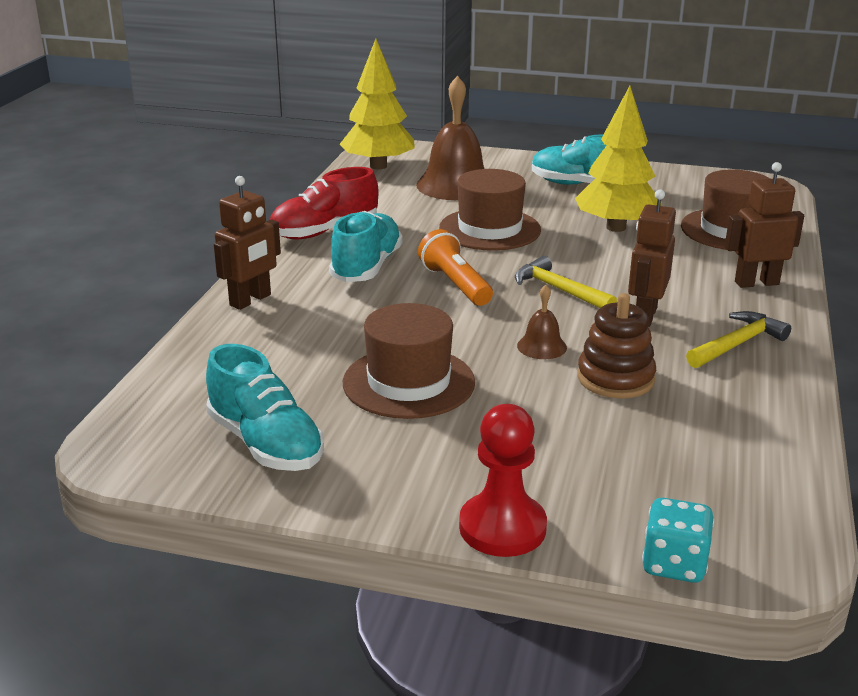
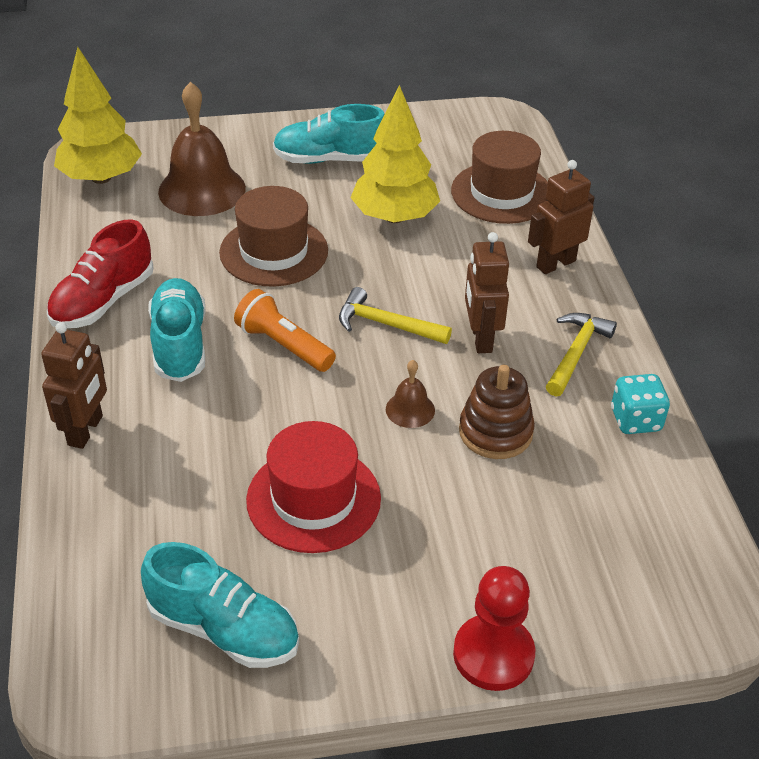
camera: 25 degrees left, 15 degrees up
(408, 382) = (313, 499): brown hat -> red hat
(674, 564) = (647, 643): turquoise dice -> turquoise dice (635, 420)

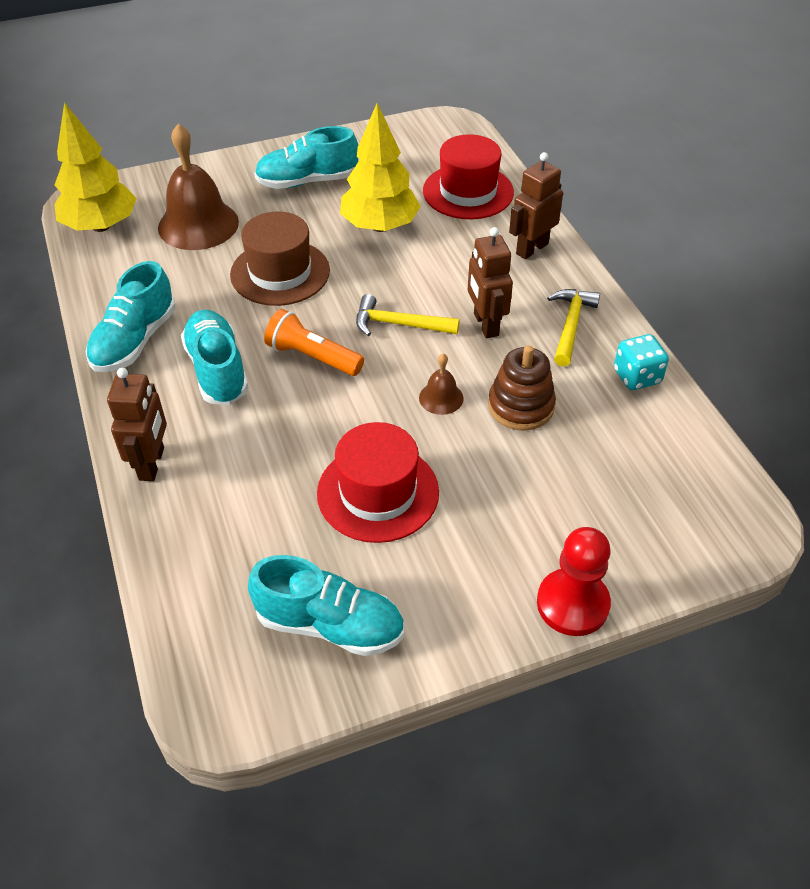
camera: 10 degrees left, 5 degrees up
(103, 301) = (135, 341): red shoe -> turquoise shoe
(501, 193) = (468, 192): brown hat -> red hat

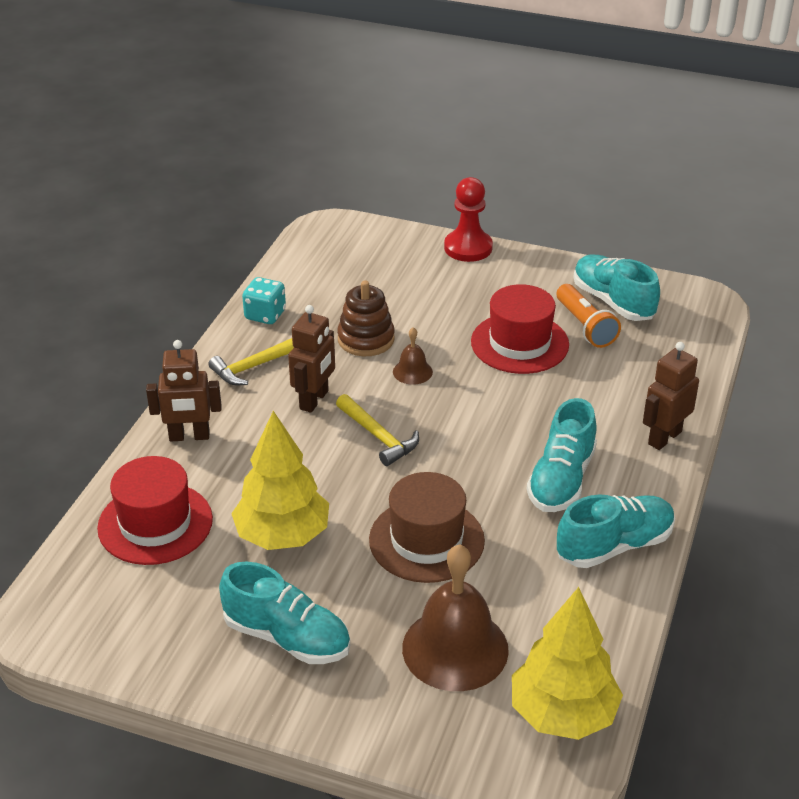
camera: 140 degrees left, 10 degrees down
(312, 357) = (475, 449): orange flashlight -> orange flashlight (585, 326)

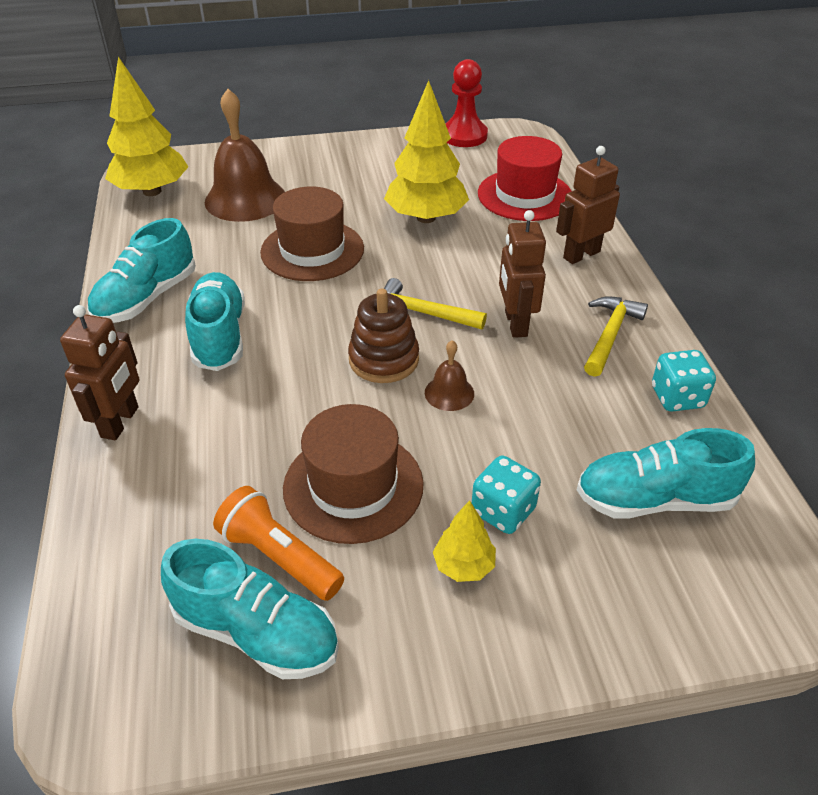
camera: 150 degrees right, 5 degrees up
(287, 637) = (364, 171): turquoise shoe -> turquoise shoe (655, 499)
(366, 339) = (537, 413): brown stacking toy -> brown stacking toy (383, 359)
(439, 302) = (503, 511): none -> turquoise dice
(468, 248) = (554, 653): red pawn -> red pawn (464, 136)
(483, 289) = (463, 565): none -> yellow tree
(519, 343) = (353, 486): red hat -> brown hat

